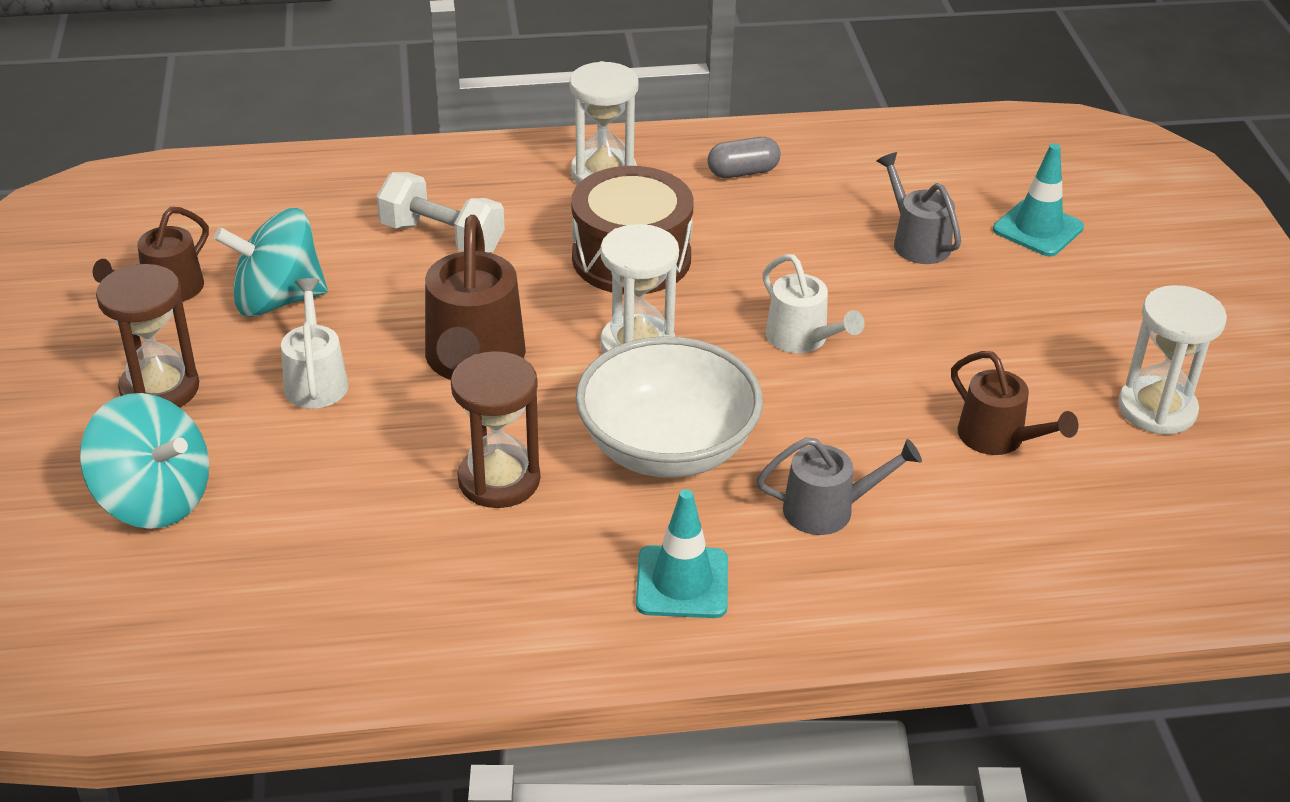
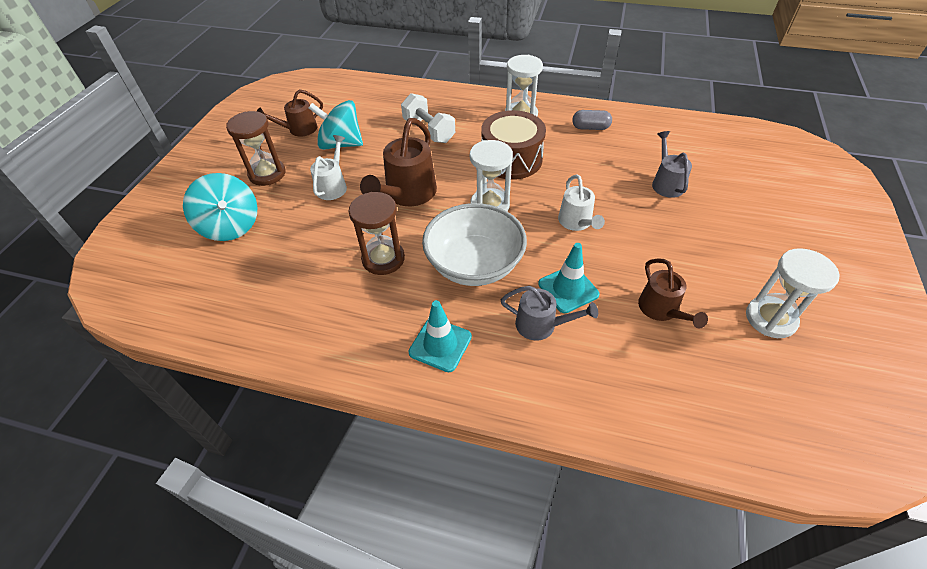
camera: 25 degrees right, 10 degrees up
(1038, 229) = (740, 191): turquoise traffic cone -> turquoise traffic cone (568, 289)

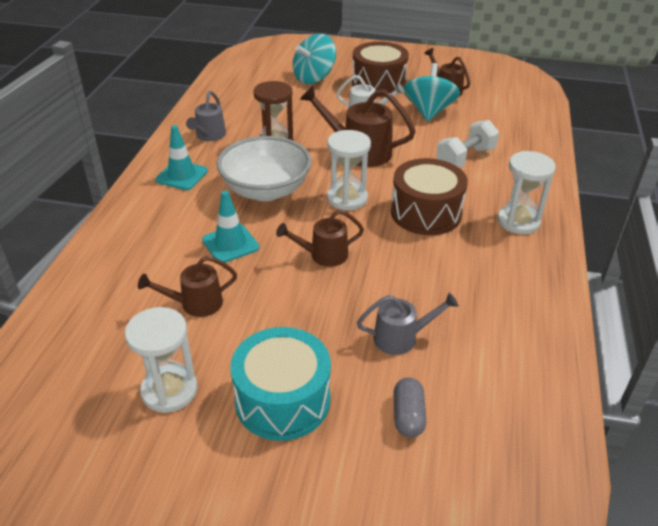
camera: 85 degrees right, 10 degrees down
(267, 174) = (378, 83): brown hourglass -> brown drum
(542, 325) = (191, 226): grey watering can -> grey watering can (209, 136)
(577, 223) = (323, 255): white watering can -> brown watering can
(590, 128) = (509, 279): grey capsule -> grey capsule (408, 416)
(751, 247) = (282, 400): none -> turquoise drum

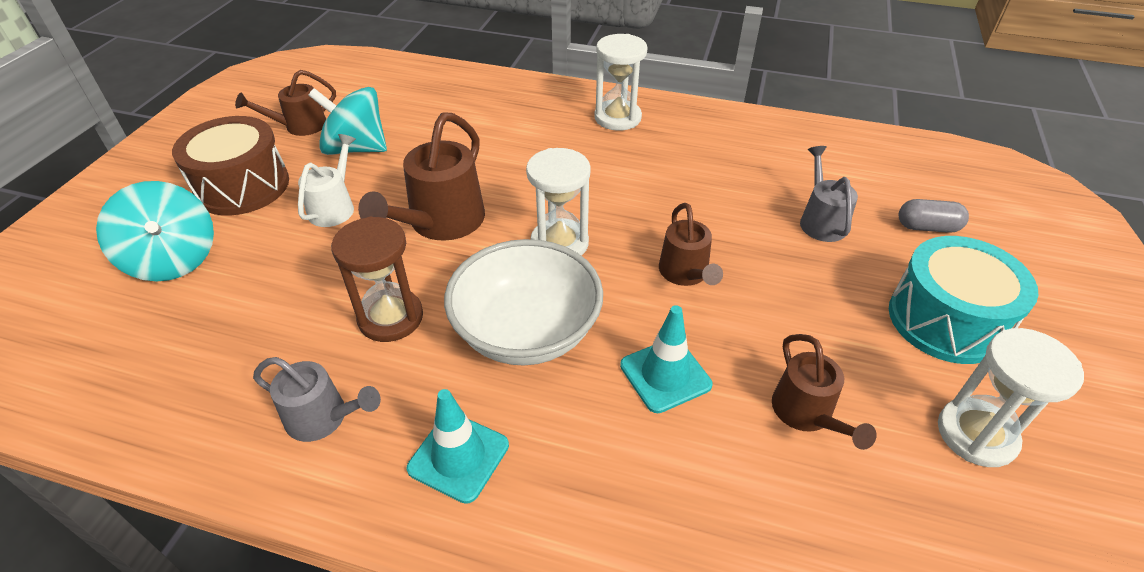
camera: 85 degrees left, 5 degrees up
(426, 213) = (598, 179): brown drum -> none
(465, 158) = (484, 134): white dumbbell -> none

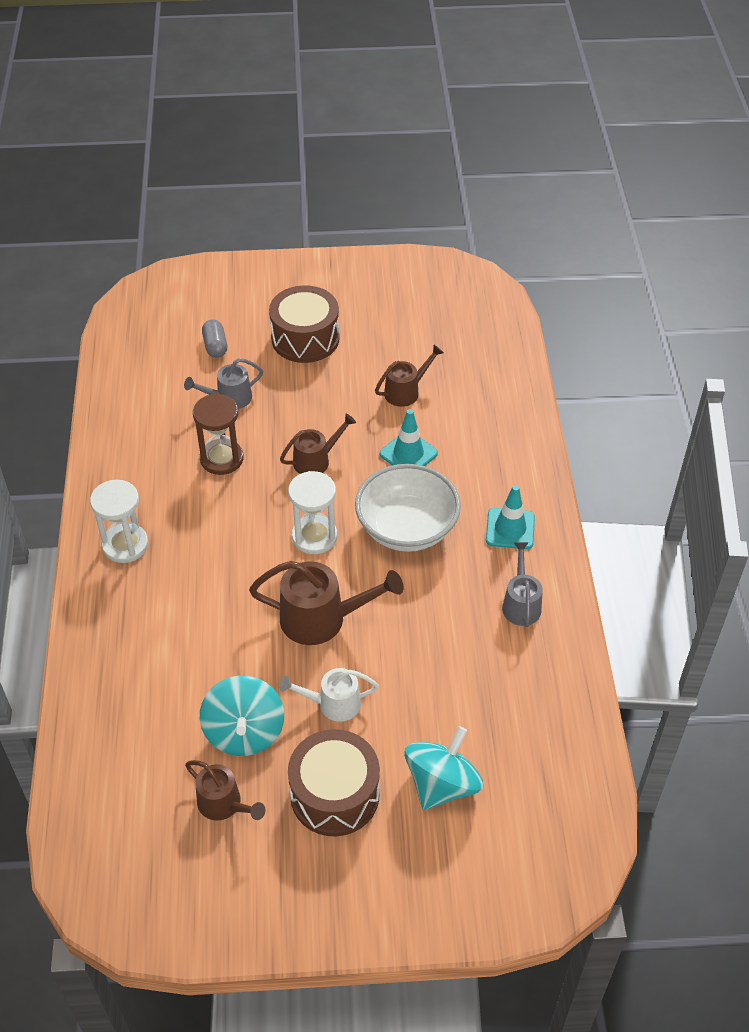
camera: 110 degrees left, 5 degrees up
(390, 317) = (430, 606): brown hourglass -> brown hourglass (221, 459)
(945, 320) = (305, 338): turquoise drum -> brown drum
(976, 434) = (387, 329): white hourglass -> none

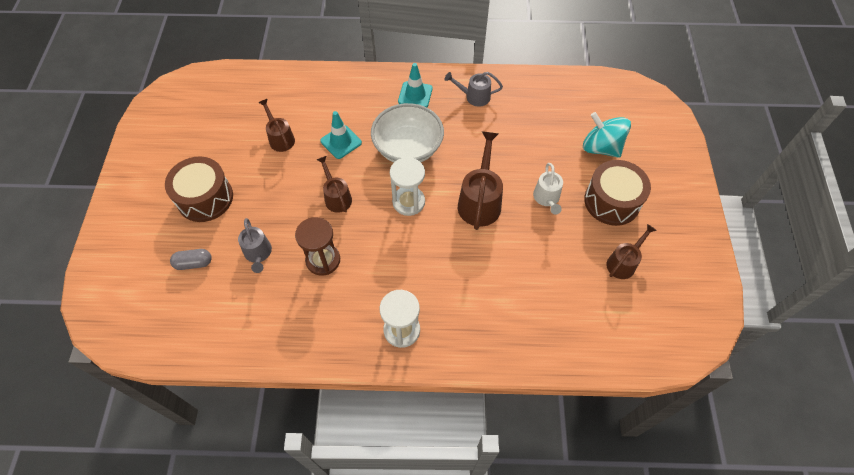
camera: 85 degrees left, 10 degrees up
(244, 732) = (569, 250): turquoise spinning top -> none

